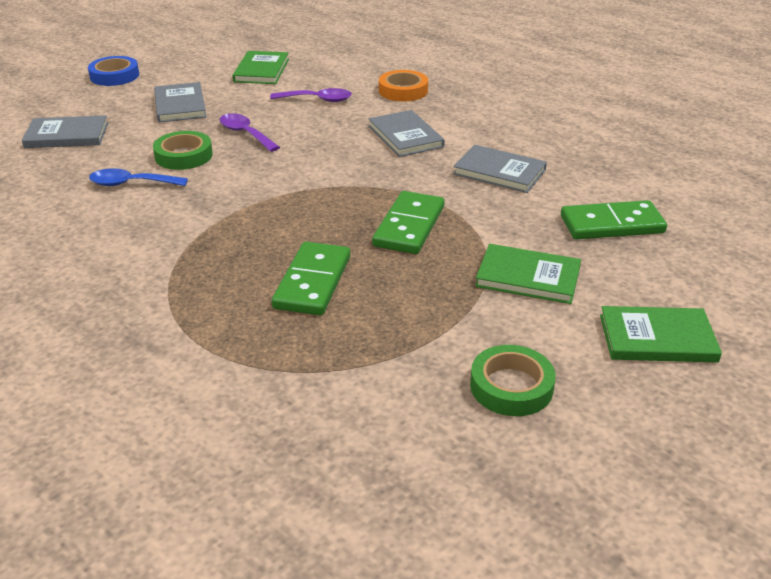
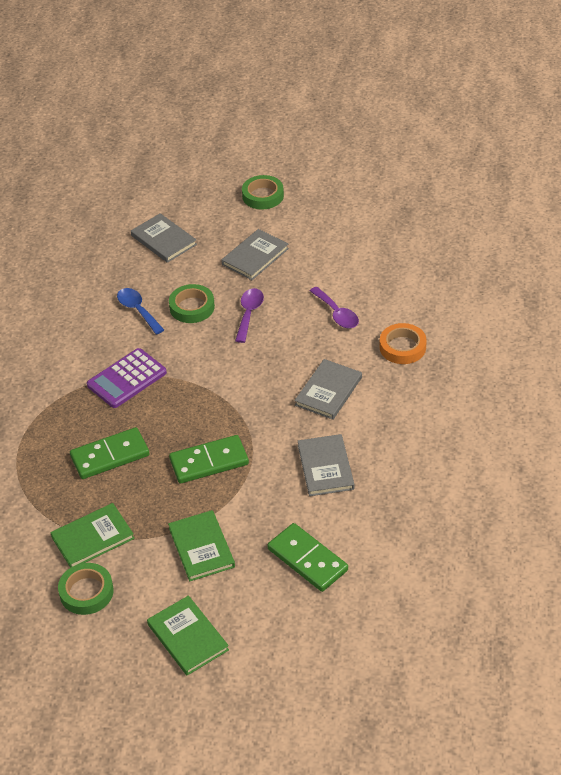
camera: 55 degrees right, 10 degrees up
(114, 76) = (263, 196): blue tape -> green tape
(216, 227) = (127, 379): none -> purple calculator
(261, 70) = (352, 255): green book -> green book (92, 538)

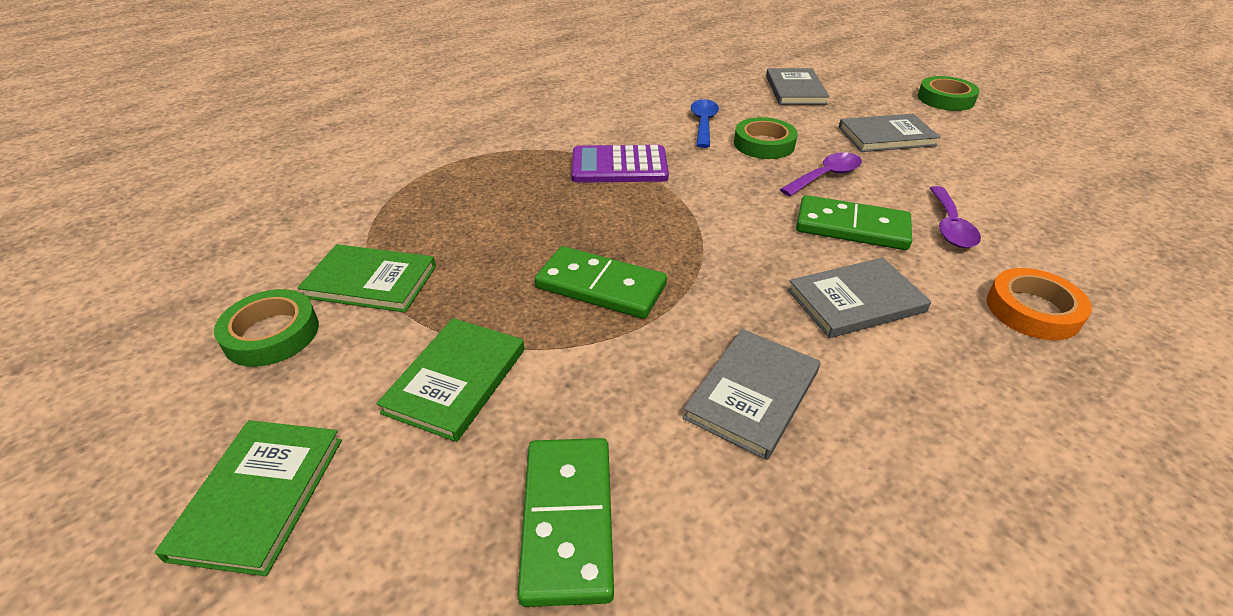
camera: 40 degrees right, 5 degrees down
(110, 456) = (507, 217): green domino -> green domino (852, 227)

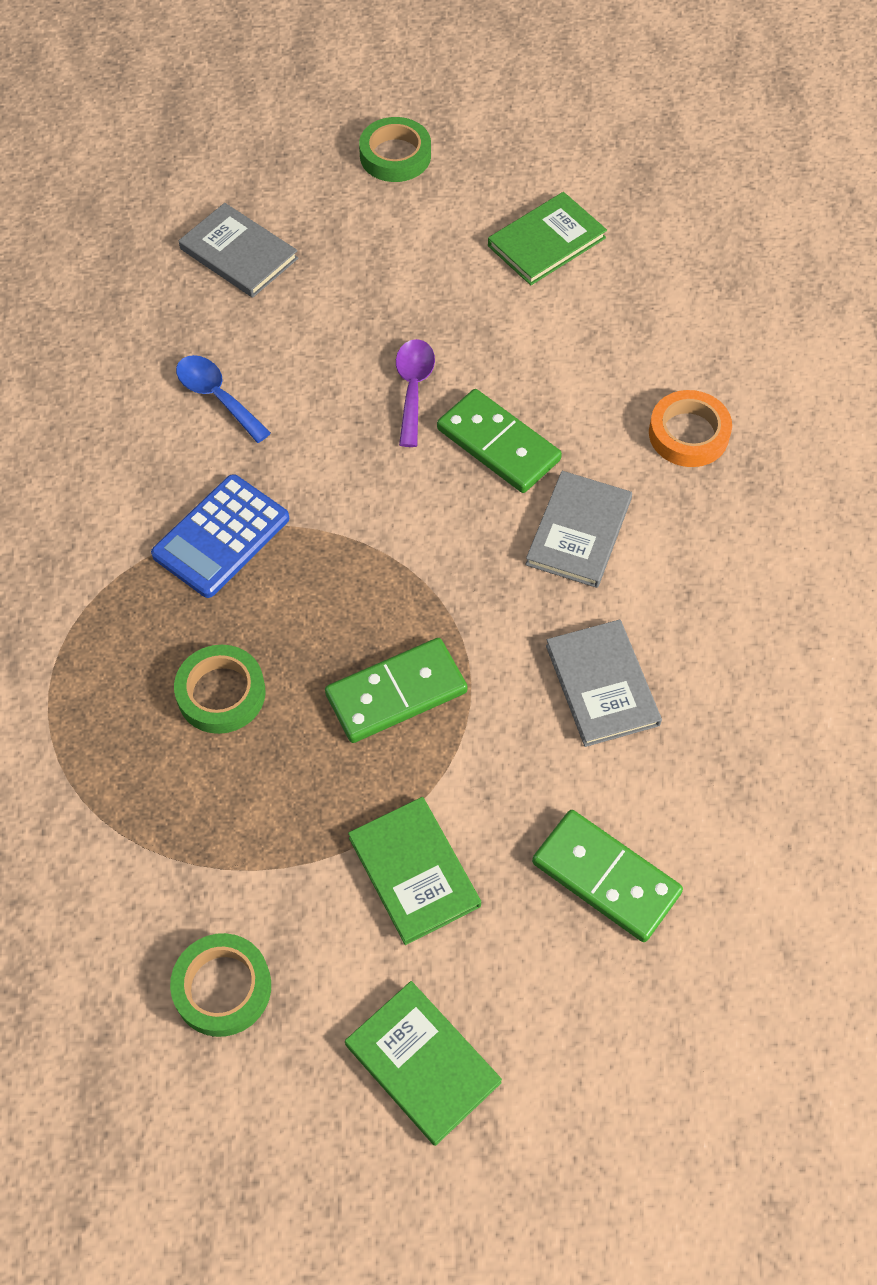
camera: 50 degrees left, 20 degrees up
(371, 281) = (214, 871): green book -> green book (546, 242)
(619, 166) = (221, 537): purple calculator -> blue calculator
(764, 144) = (311, 383): green tape -> green tape (221, 693)
(852, 227) = (498, 444): green domino -> green domino turned 75 degrees clockwise
(886, 136) = (403, 275): grey book -> none
(950, 226) = (564, 377): purple spoon -> none

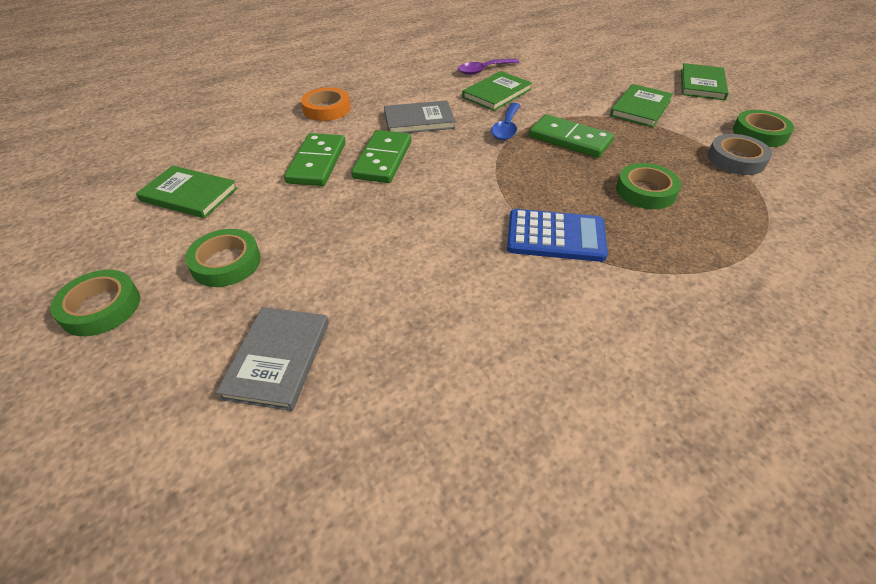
camera: 120 degrees left, 15 degrees down
(194, 876) = (736, 159): none -> grey tape
(217, 396) = (447, 294): blue spoon -> blue spoon (506, 128)
(395, 248) = (226, 263): none -> green tape
(413, 388) = (364, 204): purple spoon -> purple spoon (483, 70)
(602, 685) = (496, 93): grey book -> green book
(605, 878) = (579, 72): green domino -> green domino (317, 163)

